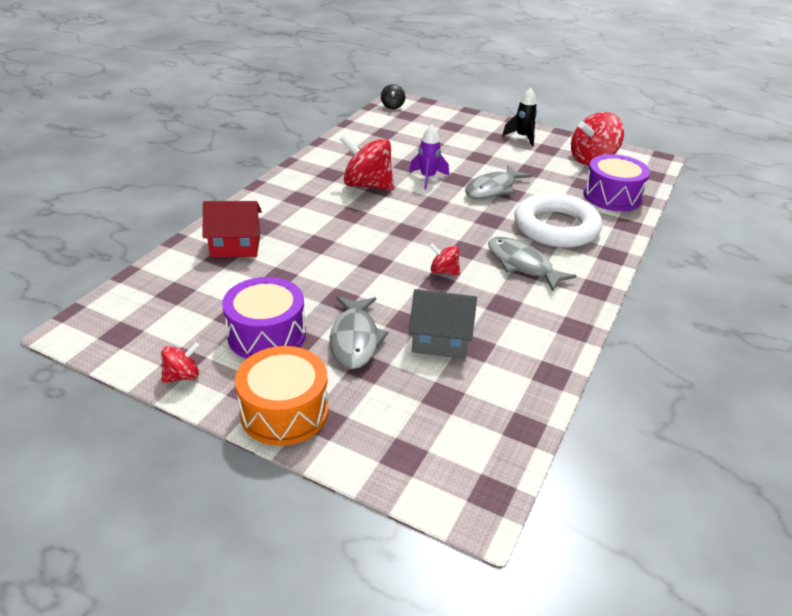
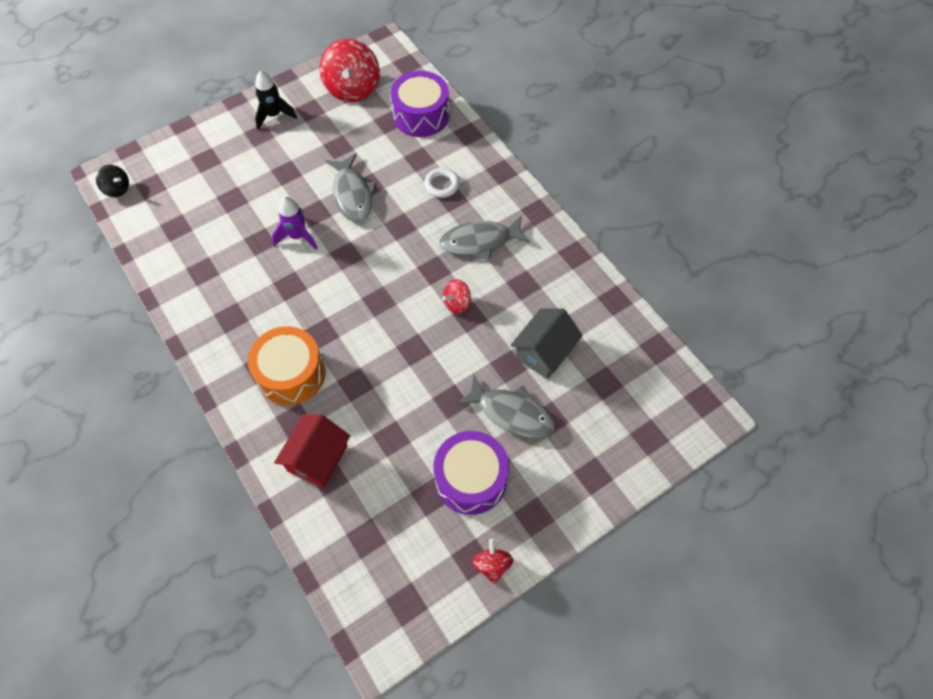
camera: 60 degrees left, 25 degrees up
(284, 411) = (570, 499): orange drum -> orange drum (291, 374)
(367, 185) = (277, 294): red spinning top -> none
(556, 227) = (442, 185): white ring -> white ring, size x0.43

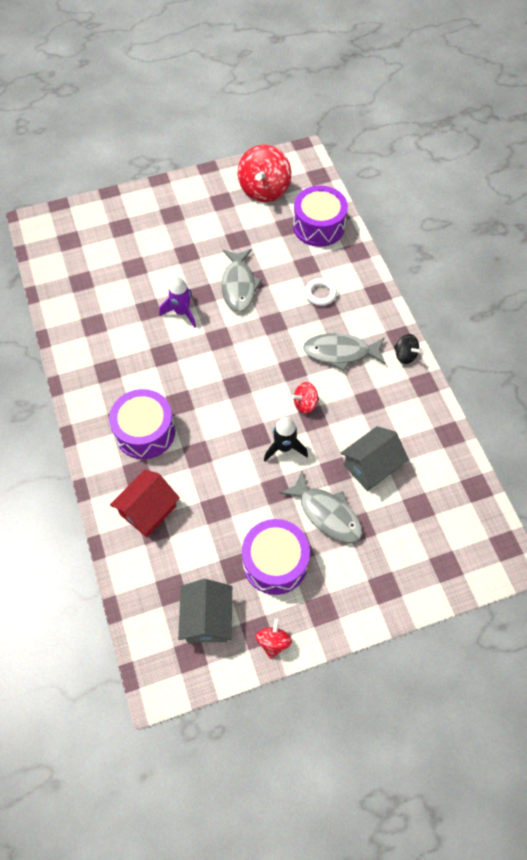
camera: 15 degrees right, 0 degrees up
(117, 189) = (41, 237): black spinning top -> black spinning top (405, 355)
(274, 115) = (189, 199): black rocket -> black rocket (284, 447)
(291, 374) = (145, 432): orange drum -> purple drum
(414, 559) = (207, 618): none -> grey house

